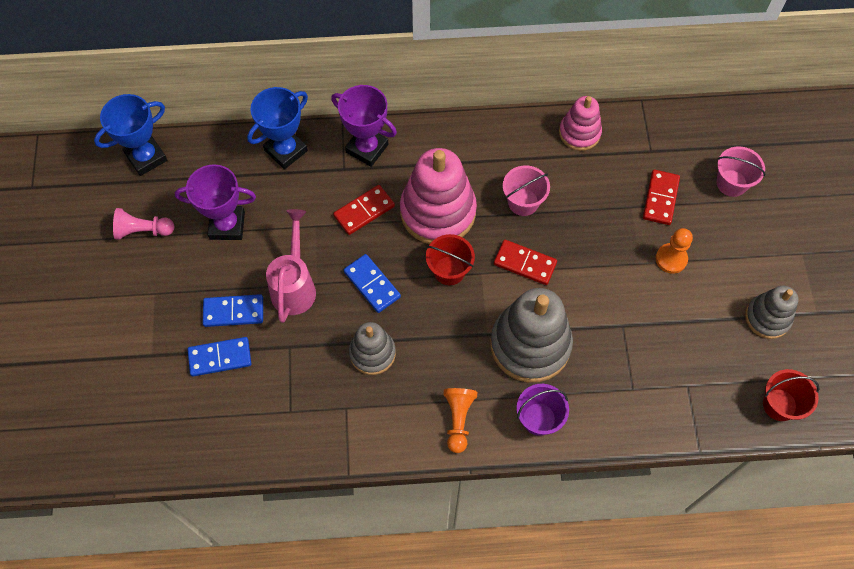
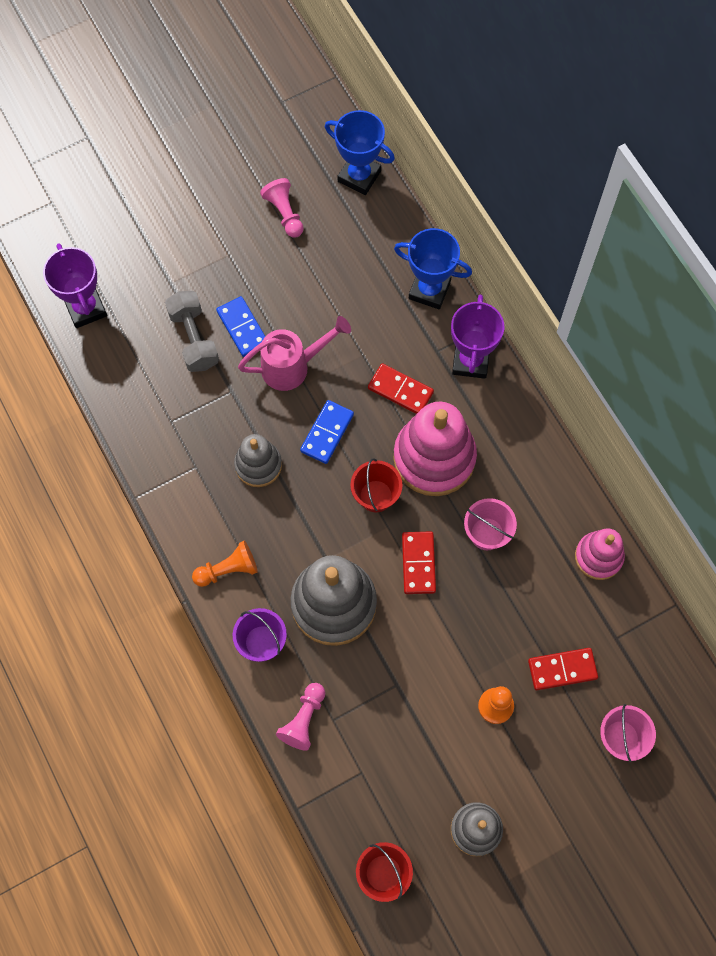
camera: 65 degrees right, 5 degrees up
(220, 358) = (194, 339): blue domino -> grey dumbbell
(227, 225) = (325, 279): purple trophy -> purple trophy (86, 308)
(623, 413) = (303, 720): none -> pink pawn

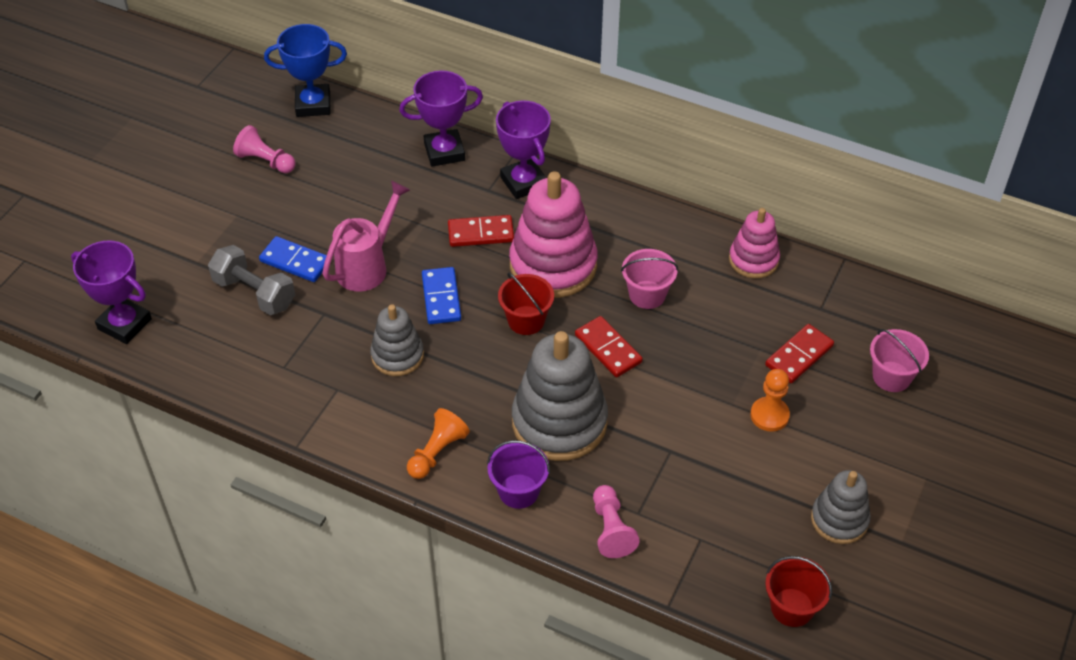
camera: 35 degrees left, 20 degrees down
(429, 290) = (444, 152): blue trophy -> purple trophy

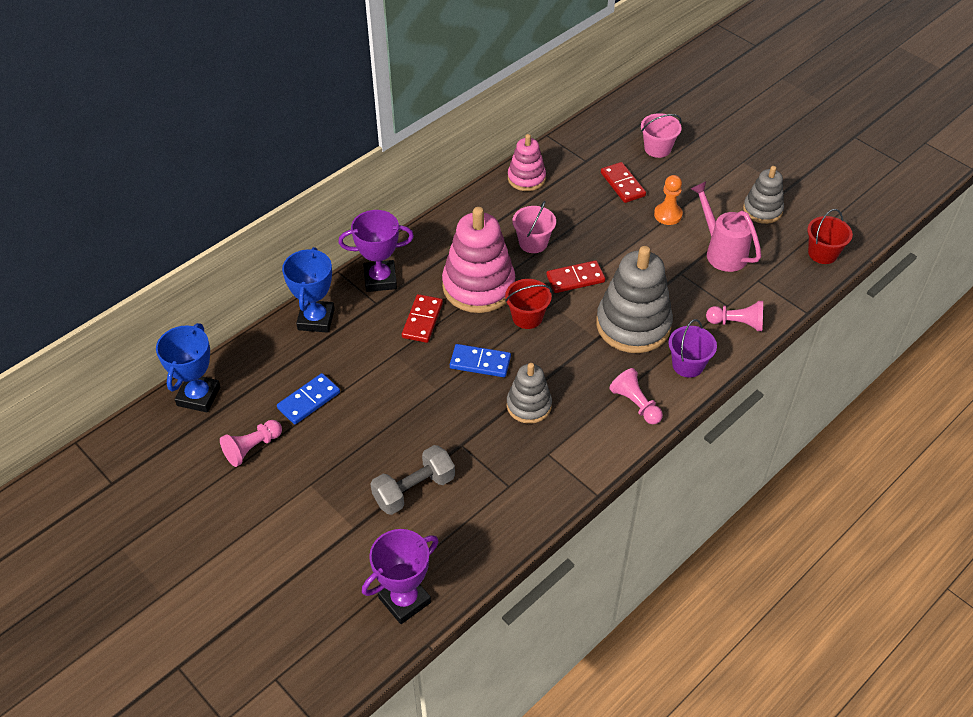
camera: 70 degrees left, 0 degrees up
(295, 261) = (391, 452): blue domino -> blue domino (309, 400)
(368, 265) = (421, 402): pink watering can -> pink watering can (721, 251)
(437, 452) = (635, 404): orange pawn -> pink pawn
(444, 152) = (316, 319): purple trophy -> blue trophy

